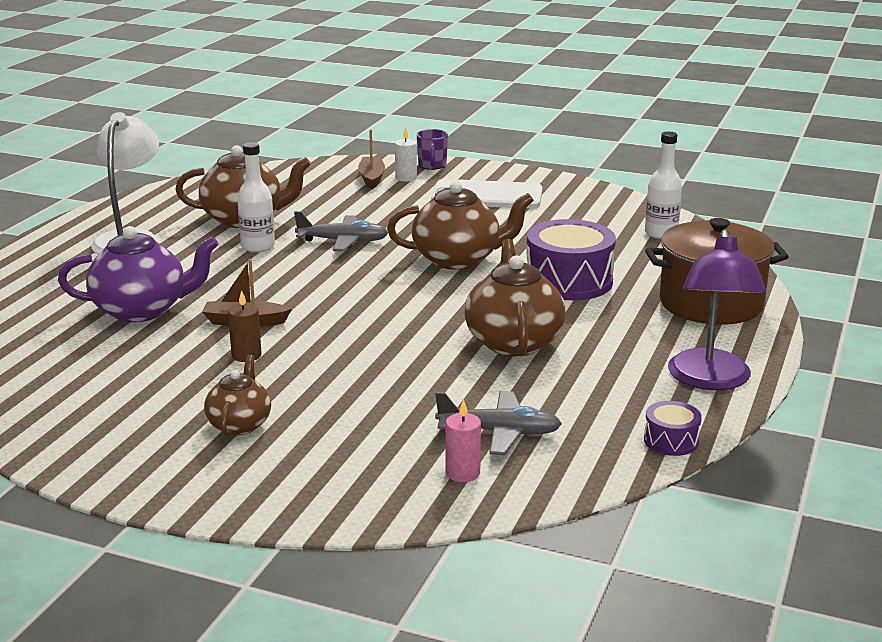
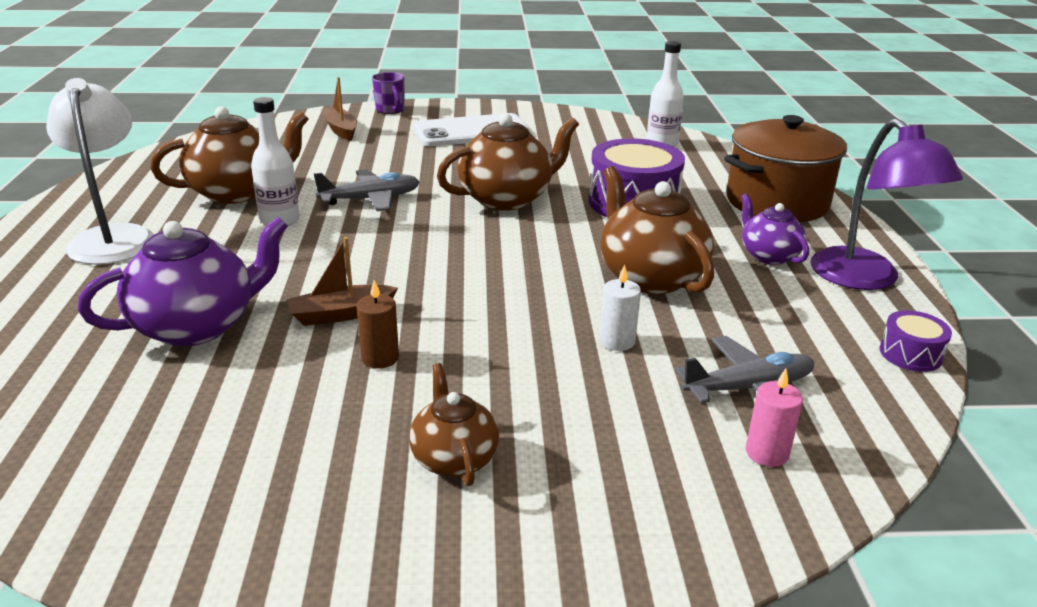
camera: 25 degrees left, 5 degrees up
(406, 178) = (375, 125): white candle -> white candle (617, 341)
(642, 345) = (768, 255): none -> purple teapot

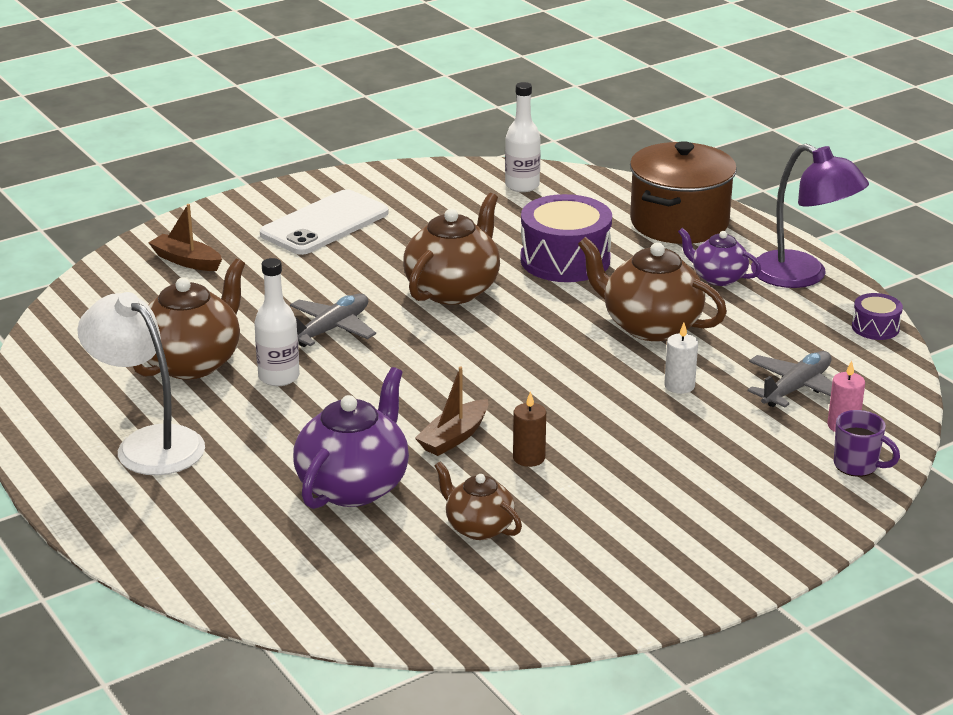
camera: 30 degrees left, 0 degrees up
(390, 110) = (203, 220): purple mug -> purple mug (857, 466)
(454, 458) = (662, 500): brown teapot -> brown teapot (478, 527)

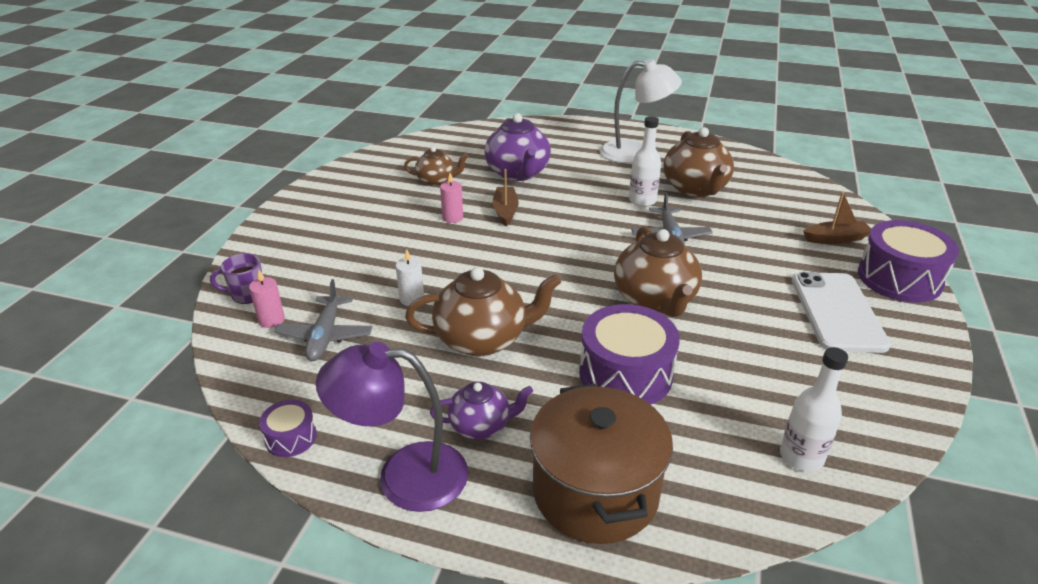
camera: 140 degrees right, 5 degrees up
(219, 218) = (899, 278): none -> purple drum
(529, 458) = (452, 218): brown candle -> pink candle

